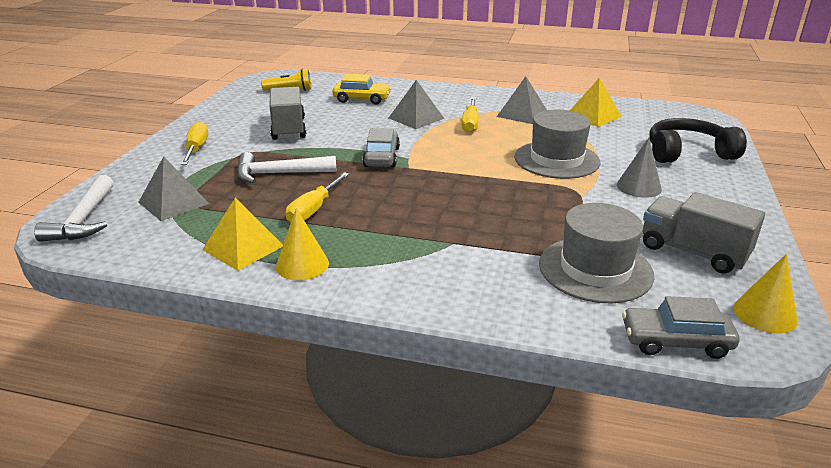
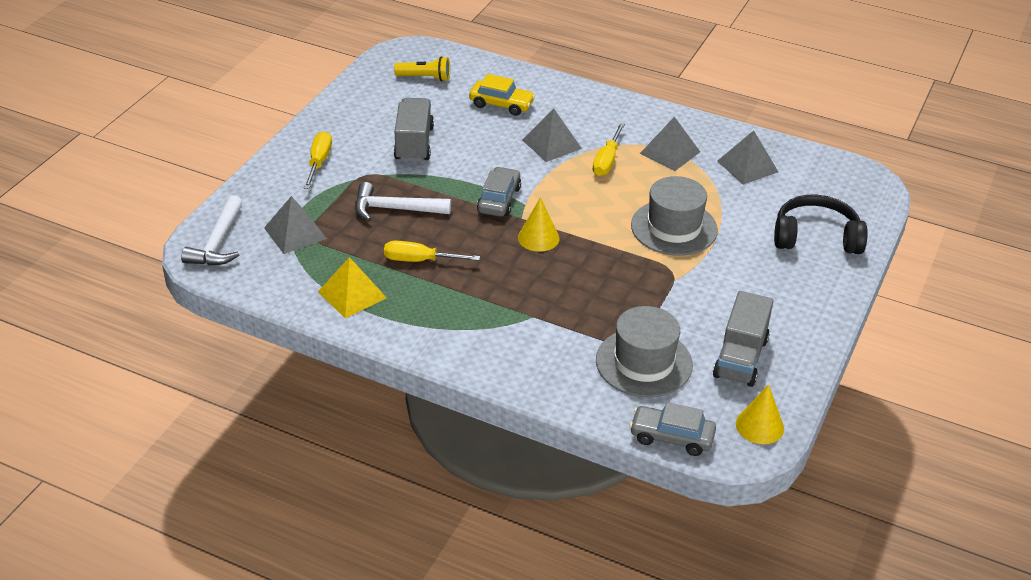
camera: 10 degrees right, 10 degrees up
(302, 264) = (398, 320): yellow cone -> yellow cone (538, 238)
(313, 210) = (419, 260): yellow screwdriver -> yellow screwdriver turned 60 degrees clockwise
(593, 116) = (747, 166): yellow pyramid -> grey pyramid
(639, 187) = (737, 276): grey cone -> none
(693, 252) = (740, 358): grey truck -> grey truck turned 120 degrees counterclockwise

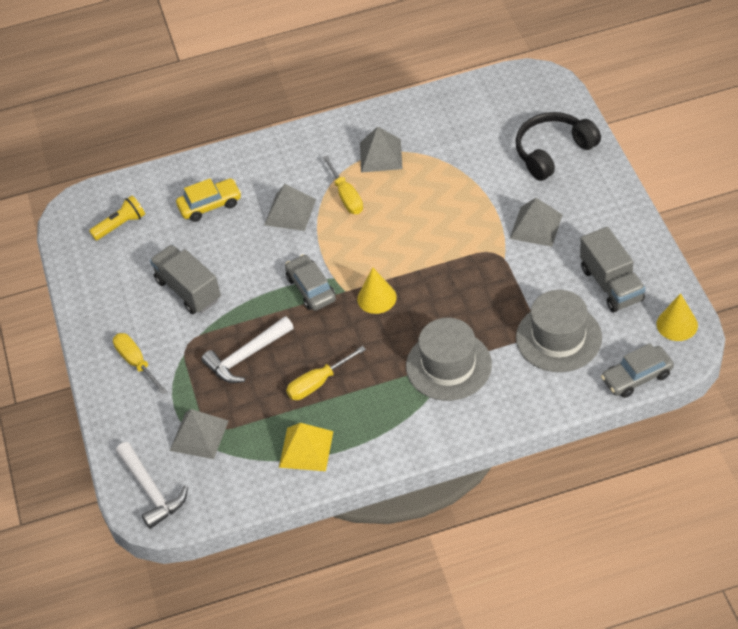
camera: 35 degrees left, 10 degrees up
(674, 228) = (456, 217): grey hat -> grey hat (448, 365)
(747, 166) = (446, 127): grey pyramid -> grey pyramid (536, 226)

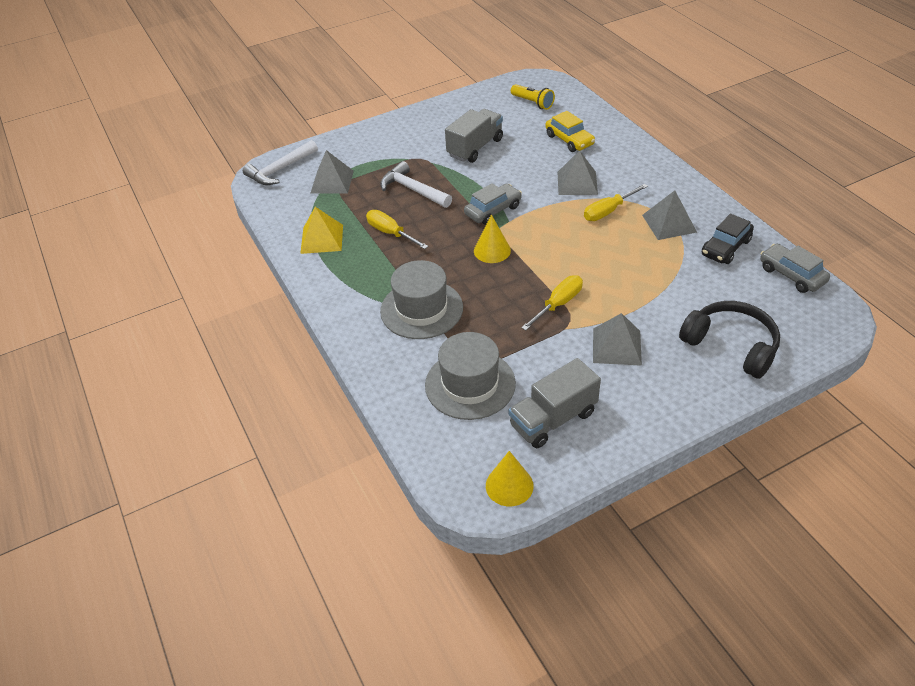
camera: 75 degrees right, 5 degrees down
(136, 362) = (398, 138): yellow screwdriver -> yellow screwdriver (559, 304)
(429, 124) = (726, 247): none -> black car
(637, 377) = (428, 456): grey car -> grey car (791, 275)

